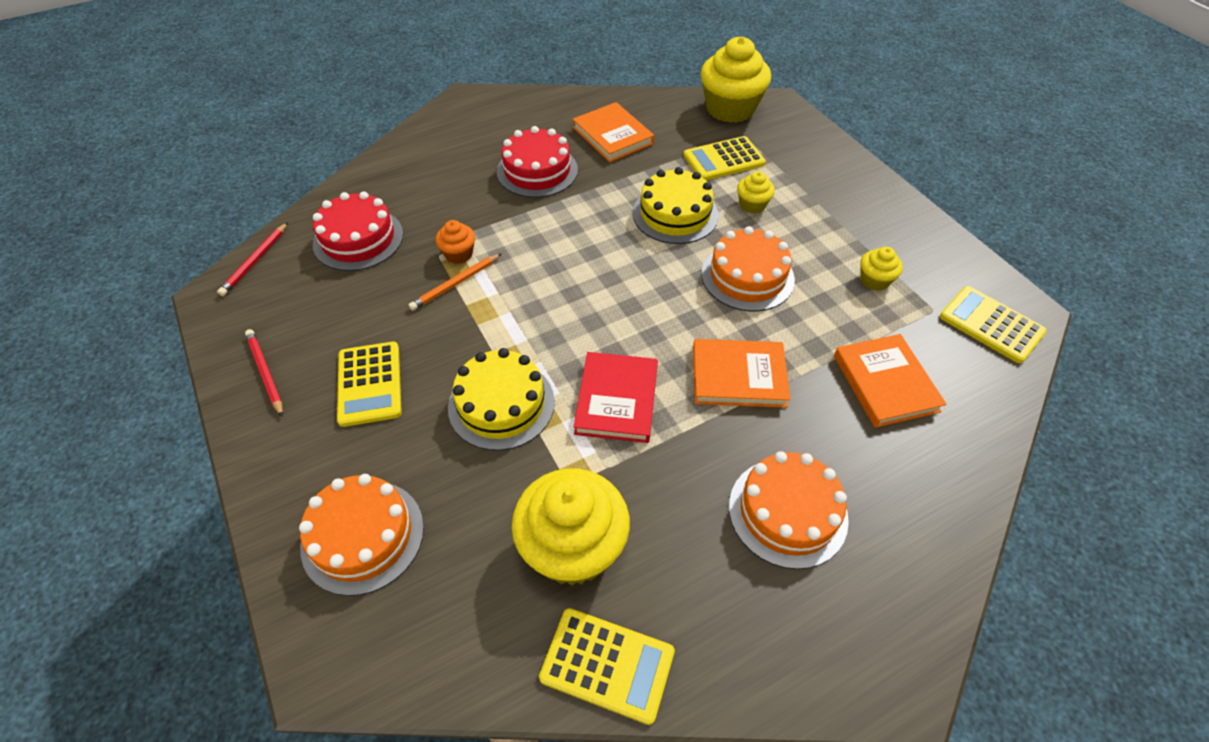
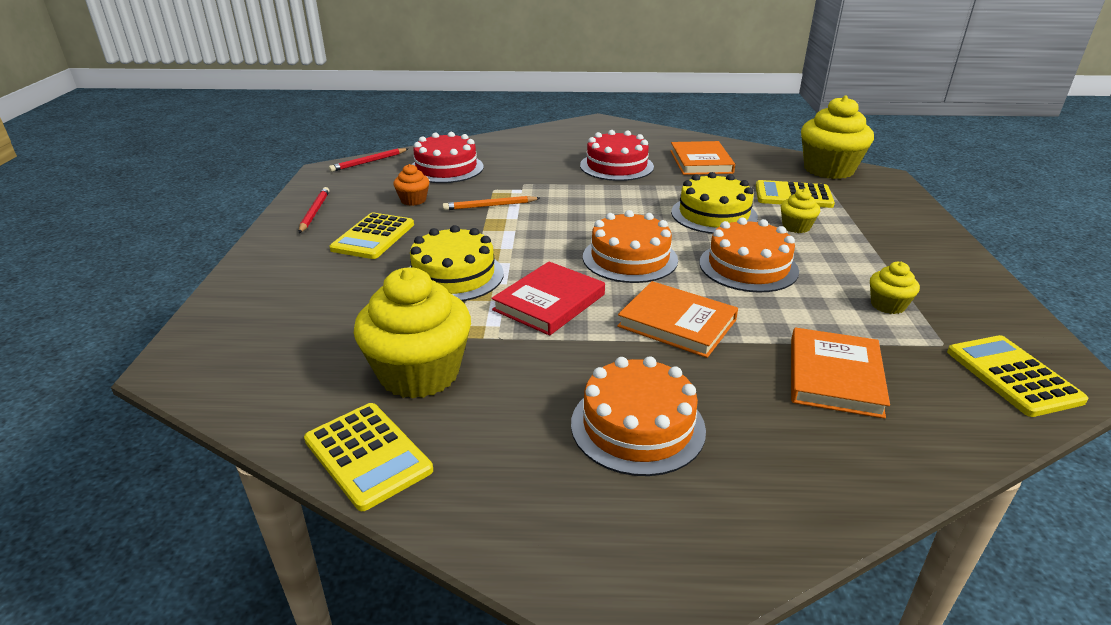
camera: 30 degrees right, 20 degrees down
(363, 536) = (279, 309): orange cake -> orange cake (630, 258)
(458, 254) = (509, 192): orange cupcake -> orange cupcake (413, 200)

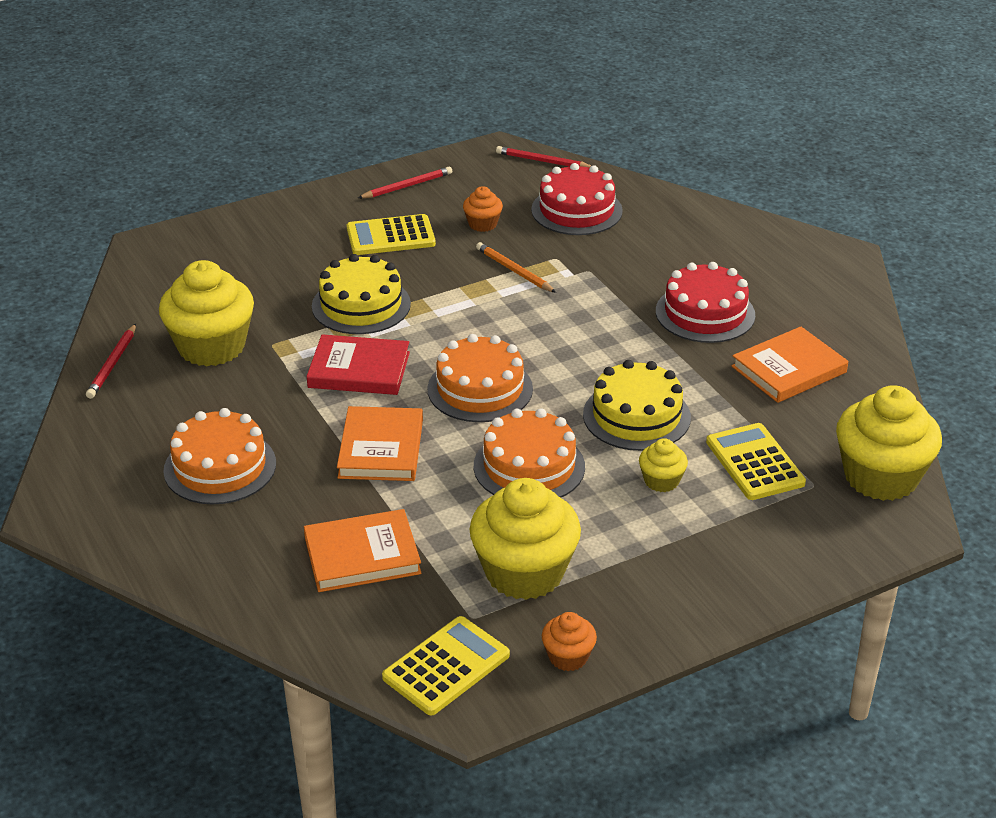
camera: 60 degrees right, 5 degrees up
(368, 455) = (112, 364): yellow calculator -> red pencil
(887, 305) = (524, 572): yellow cupcake -> yellow cupcake, size x2.11
(1003, 316) = (568, 657): none -> orange cupcake

